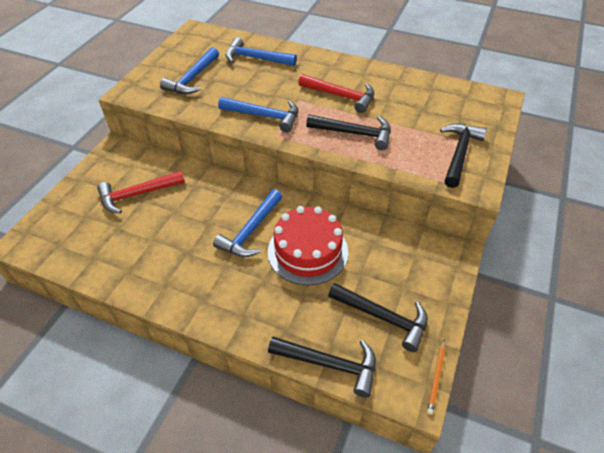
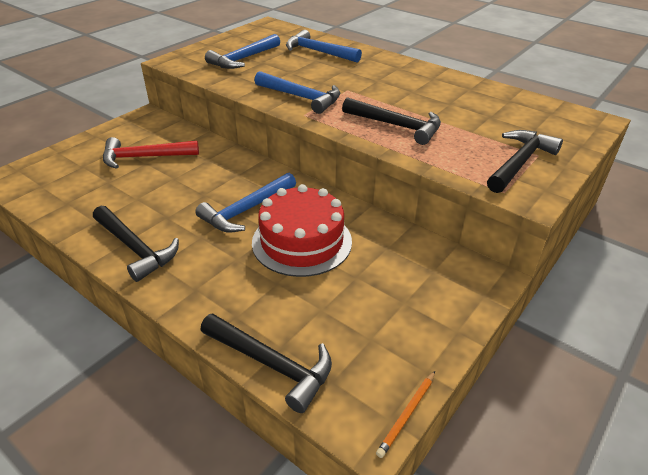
camera: 15 degrees right, 10 degrees down
(341, 96) = (396, 93): red hammer -> none
(383, 317) = (363, 329): black hammer -> black hammer (135, 248)

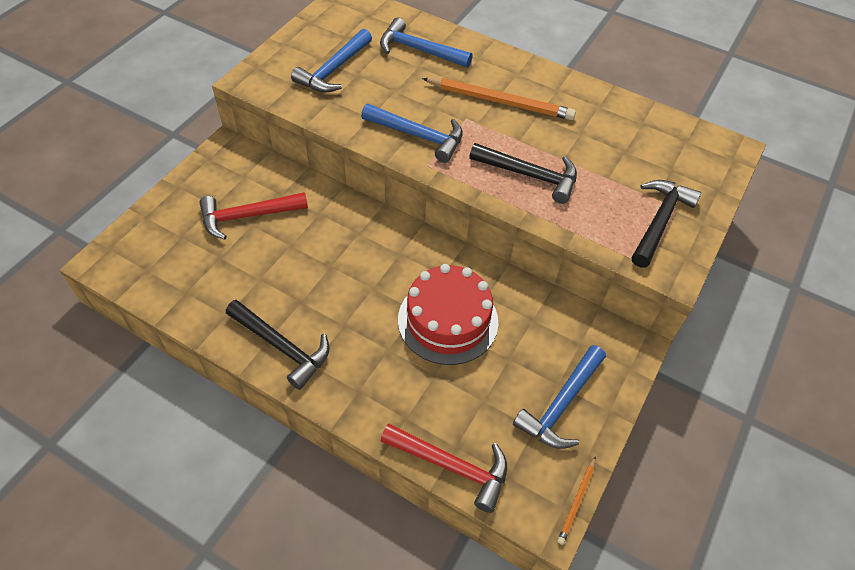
camera: 10 degrees left, 15 degrees up
(246, 210) = (381, 284): blue hammer -> blue hammer (561, 404)
(272, 364) = (451, 466): black hammer -> red hammer
(380, 82) = (500, 101): none -> orange pencil

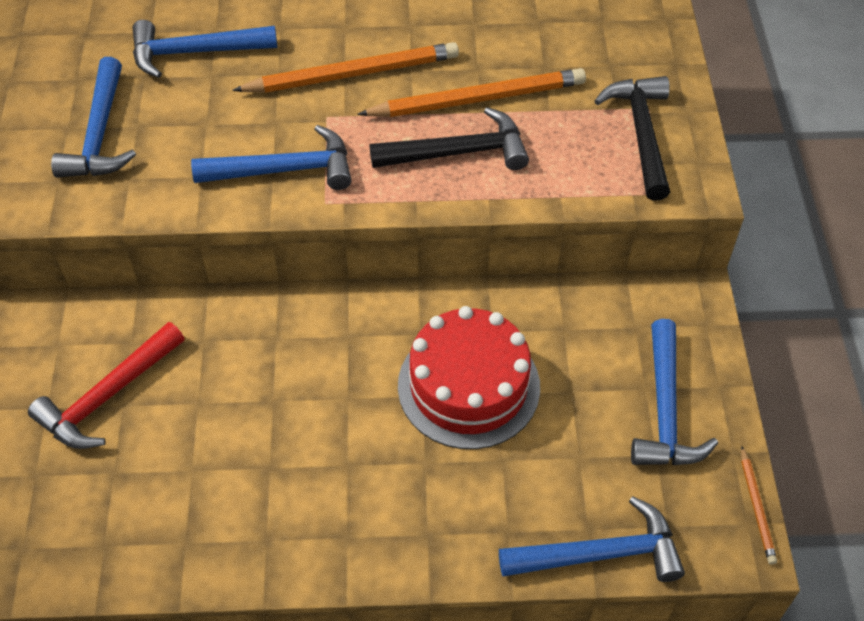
camera: 30 degrees left, 0 degrees up
(282, 347) = (291, 538): black hammer -> none
(451, 466) = (600, 554): red hammer -> blue hammer
(566, 150) = (477, 99): none -> orange pencil

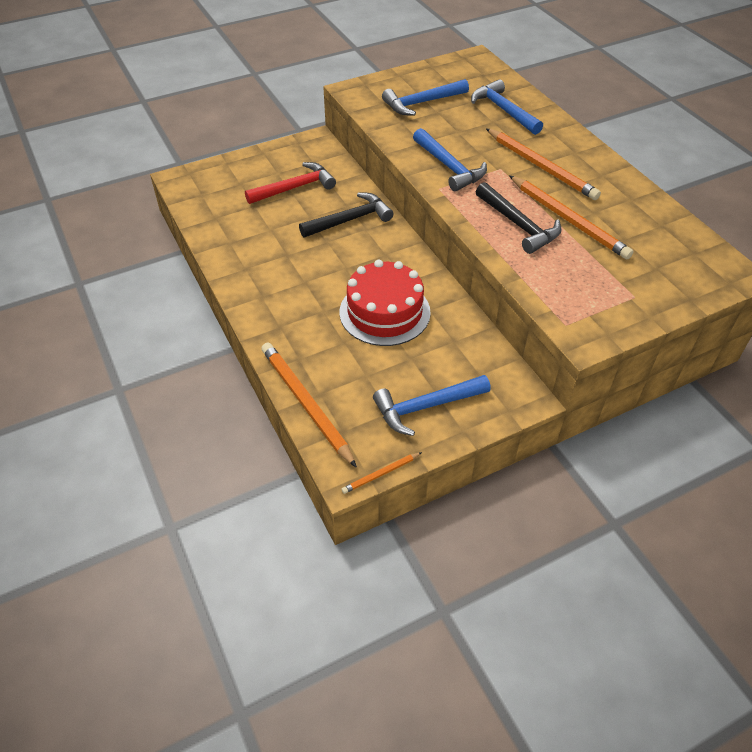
camera: 65 degrees right, 5 degrees down
(108, 396) = (295, 188): red hammer -> red hammer turned 135 degrees clockwise
(600, 554) = (305, 404): blue hammer -> orange pencil
(641, 134) = (607, 299): black hammer -> black hammer (350, 220)

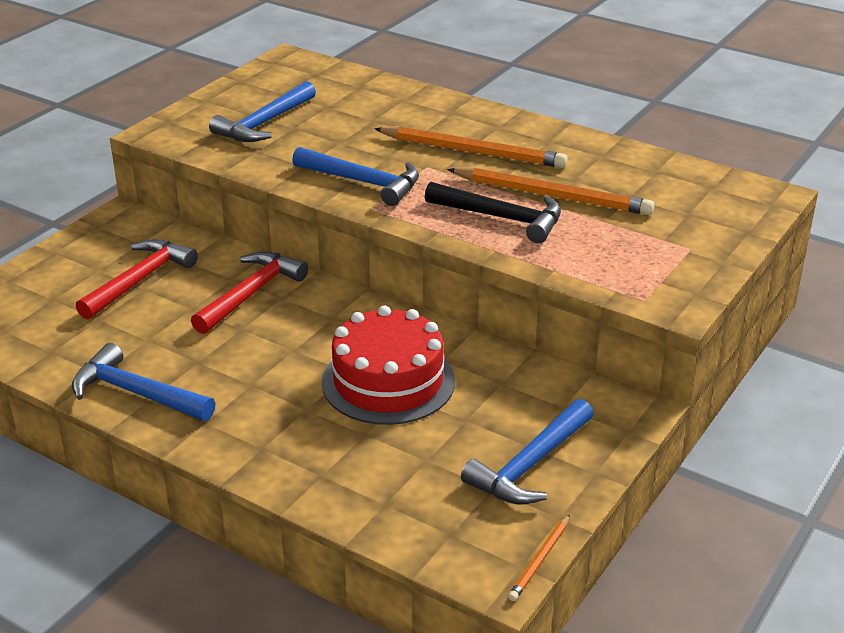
camera: 30 degrees left, 15 degrees down
(305, 404) = (376, 522): orange pencil -> none
(350, 220) = (251, 294): black hammer -> red hammer
(503, 110) = (375, 105): blue hammer -> blue hammer (137, 393)

